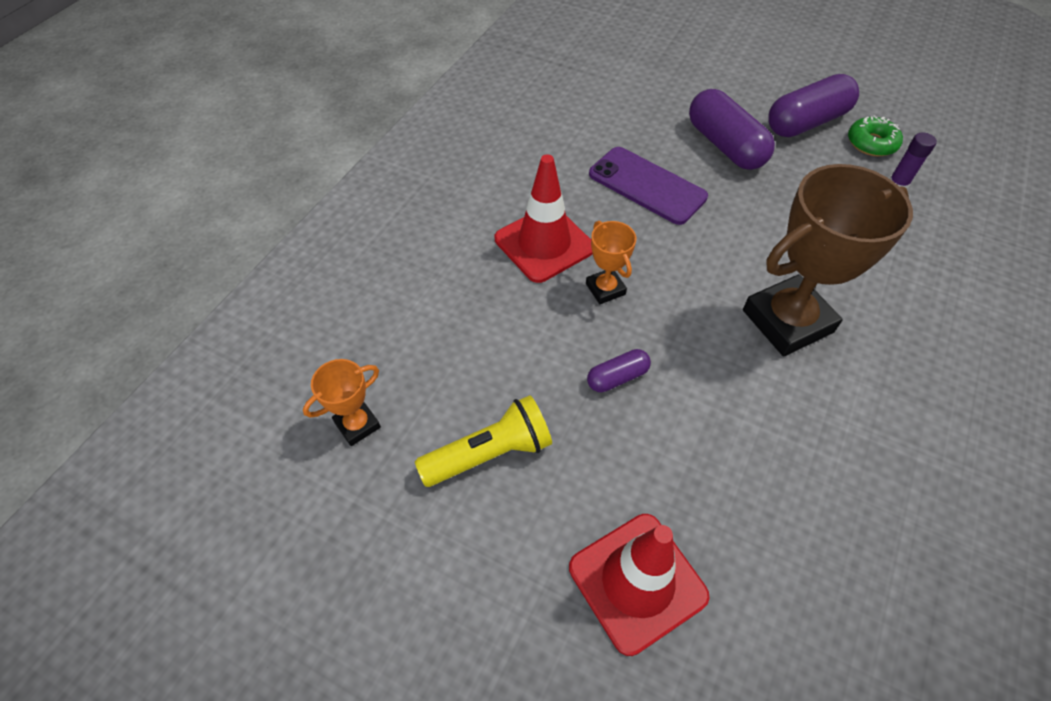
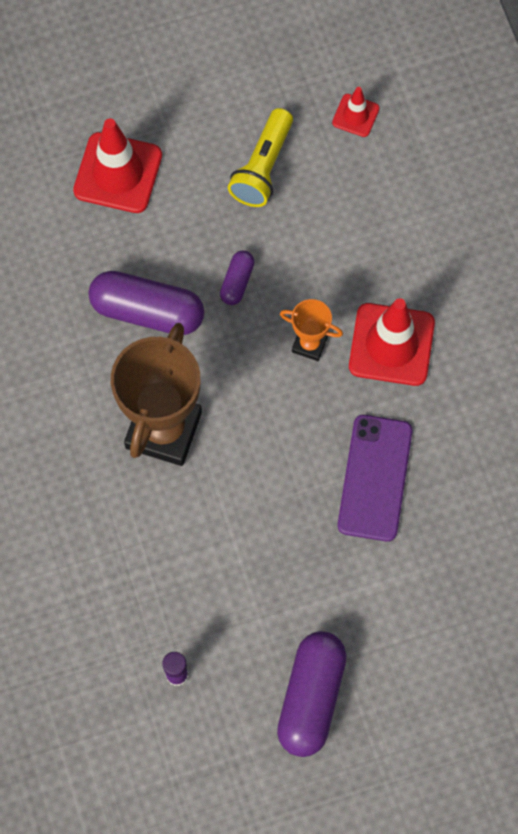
camera: 135 degrees right, 15 degrees up
(357, 425) = (355, 115): orange trophy -> red traffic cone
(647, 186) = (375, 478): purple phone -> purple phone turned 75 degrees counterclockwise
(725, 145) = (355, 592): purple capsule -> purple capsule (147, 311)
(871, 143) = (234, 719): green donut -> none

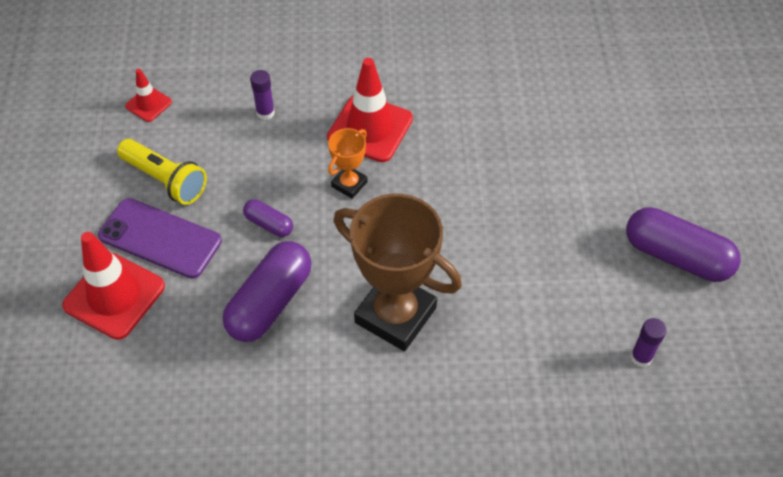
camera: 75 degrees left, 15 degrees down
(375, 478) = (486, 166): purple phone -> purple phone (160, 238)
(380, 233) = (265, 112): none -> purple glue stick

